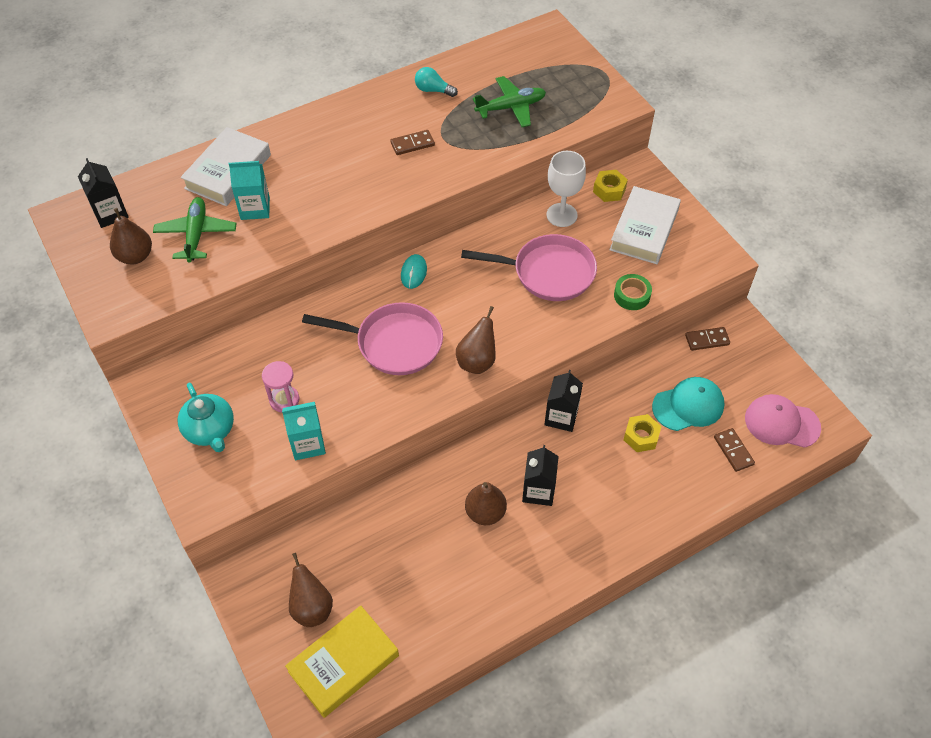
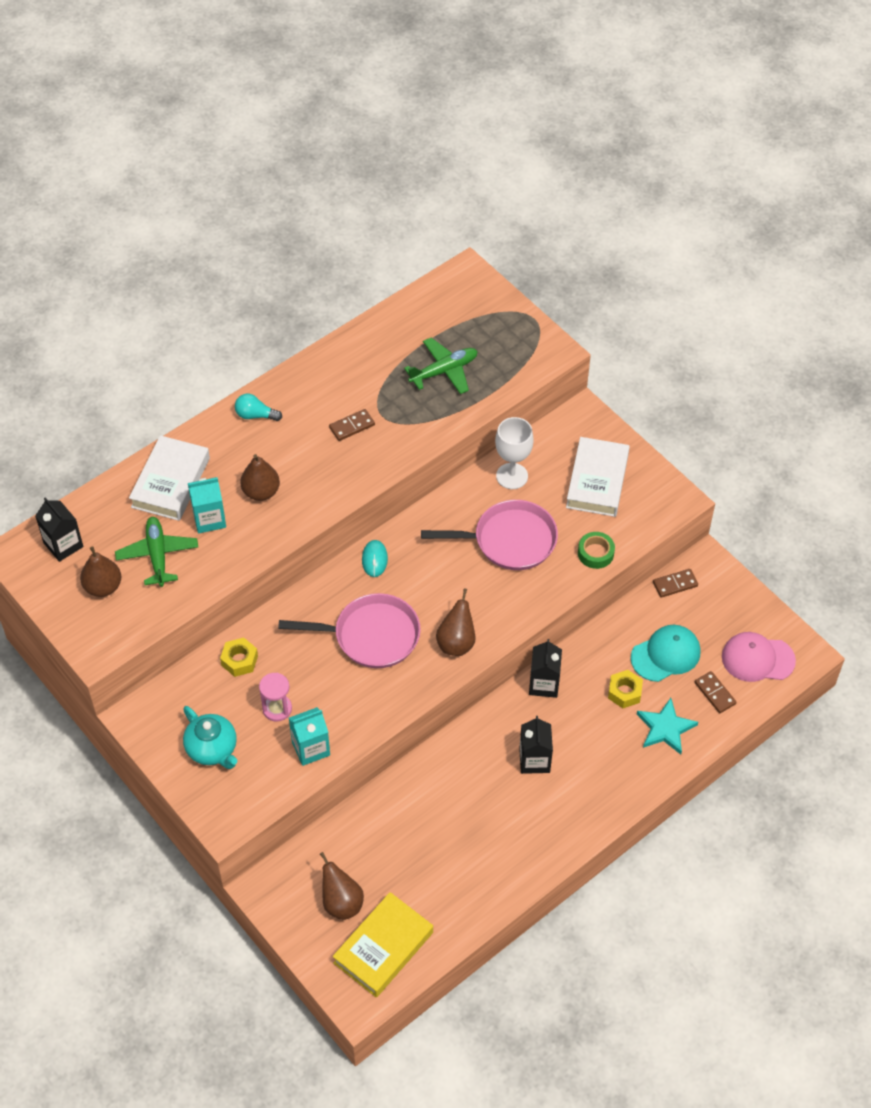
camera: 10 degrees left, 0 degrees up
(433, 90) = (360, 361): turquoise light bulb -> turquoise light bulb (255, 415)
(485, 512) = (487, 789): brown pear -> brown pear (261, 492)
(609, 190) = (555, 441): yellow nut -> yellow nut (239, 660)
(677, 478) = (665, 728): none -> turquoise star

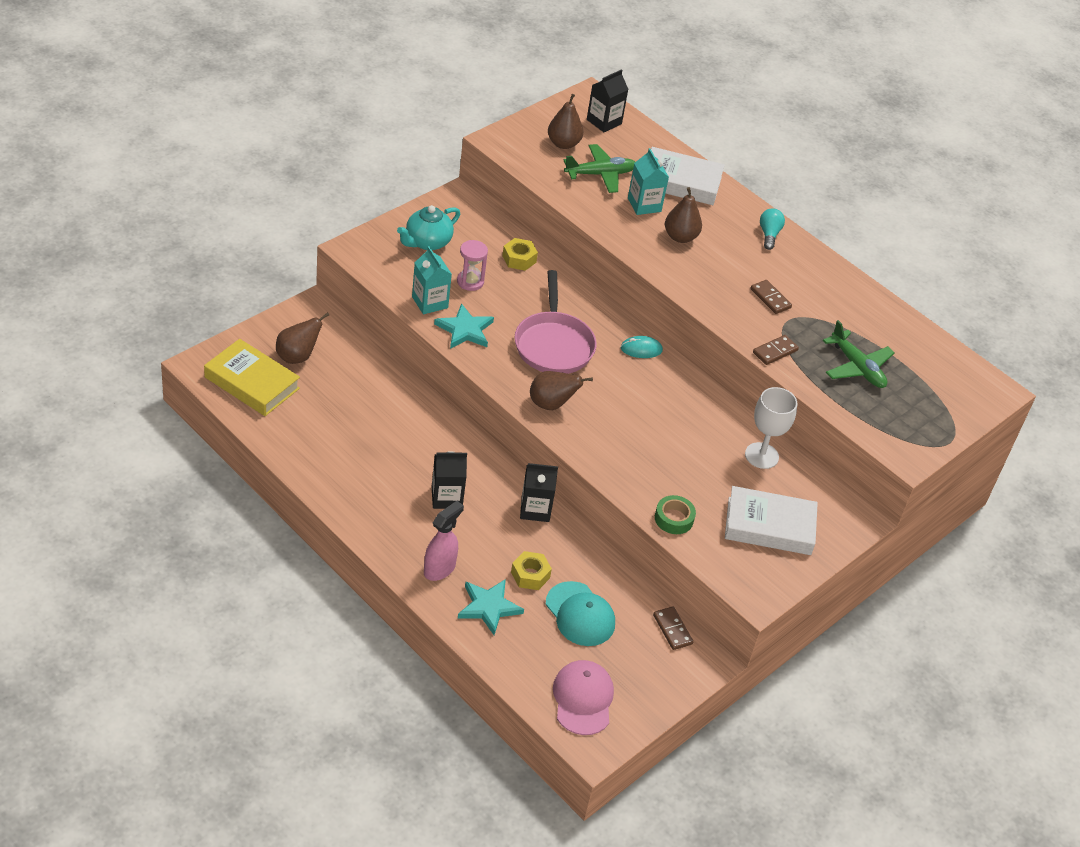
camera: 80 degrees right, 10 degrees down
(352, 716) = (465, 330): none -> turquoise star
(509, 540) = (679, 449): pink pan -> none
(624, 768) = (440, 569): none -> pink spray bottle
(715, 693) = (535, 655): brown domino -> brown domino (775, 351)

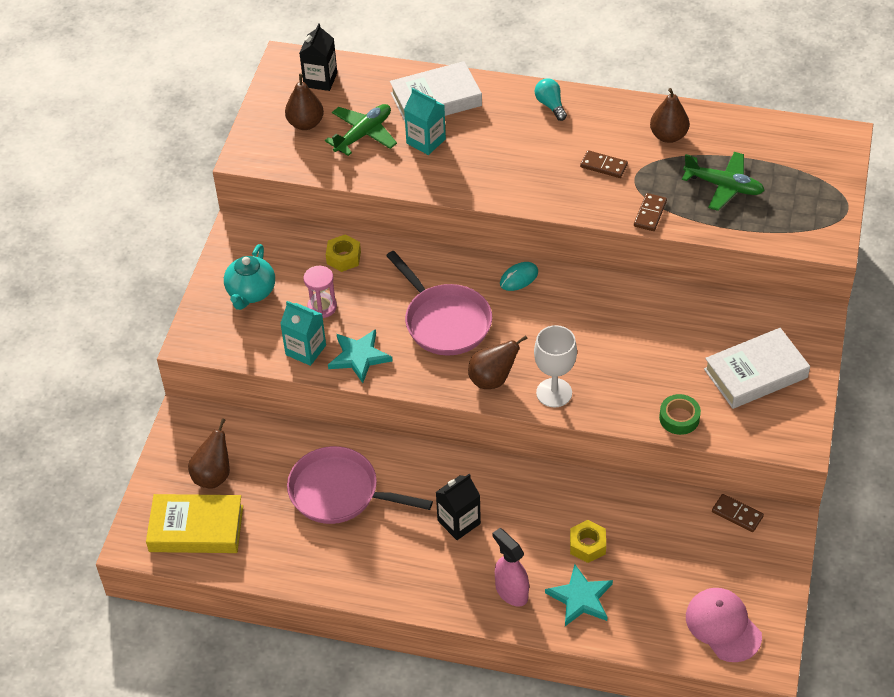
camera: 25 degrees left, 5 degrees up
(377, 423) = (340, 492): none -> pink pan
(440, 569) = (511, 592): pink spray bottle -> pink spray bottle turned 45 degrees counterclockwise
(535, 509) = (539, 482): black carton -> none
(580, 614) = (656, 552): turquoise cap -> none
(680, 237) = (482, 153): brown pear -> brown pear (668, 136)
(761, 456) = (696, 313): white goblet -> white goblet (554, 393)

